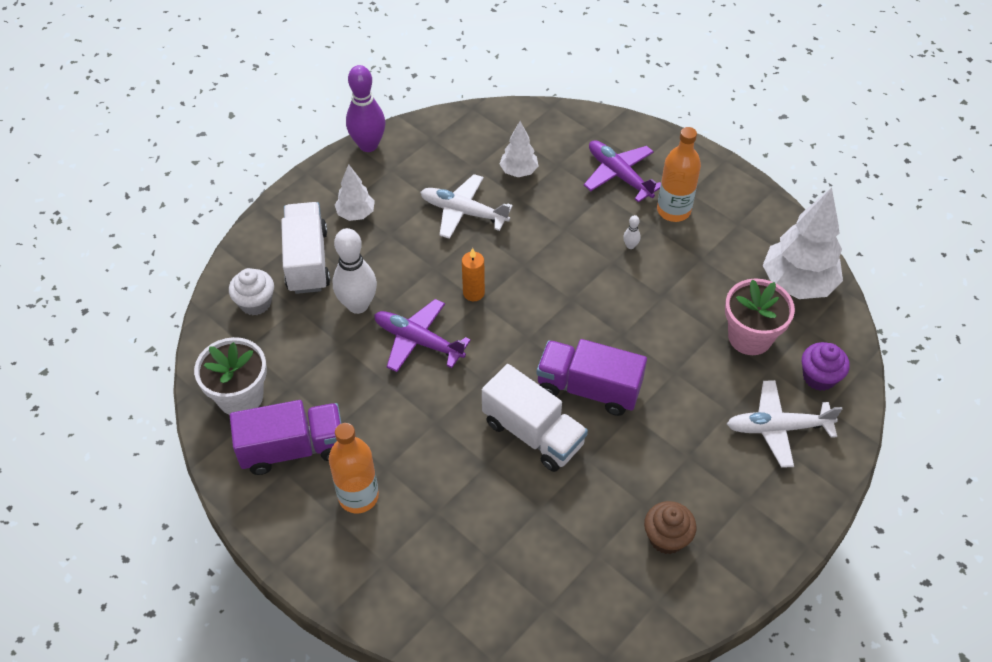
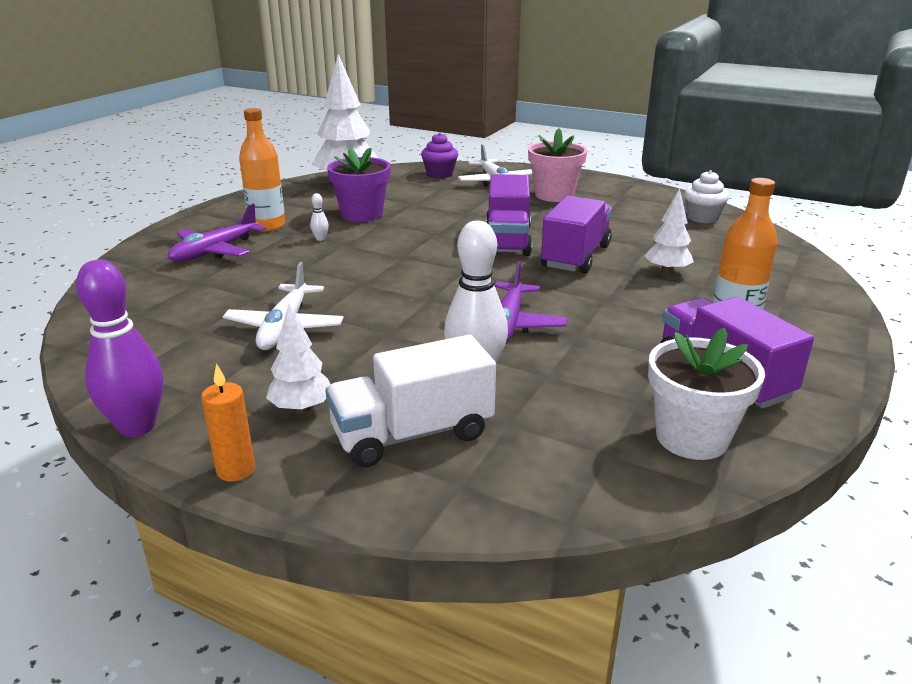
camera: 105 degrees left, 25 degrees down
(255, 303) = (520, 466): white cupcake -> white cupcake (702, 218)
(473, 293) = (417, 304): orange candle -> orange candle (236, 470)
(519, 171) = (207, 302): white tree -> white tree (666, 271)
(533, 433) = (575, 256): white truck -> purple truck
(666, 538) = (624, 206): brown cupcake -> none
(689, 284) = (362, 214): none -> purple flower pot
(750, 337) = (412, 193): pink flower pot -> pink flower pot (554, 195)

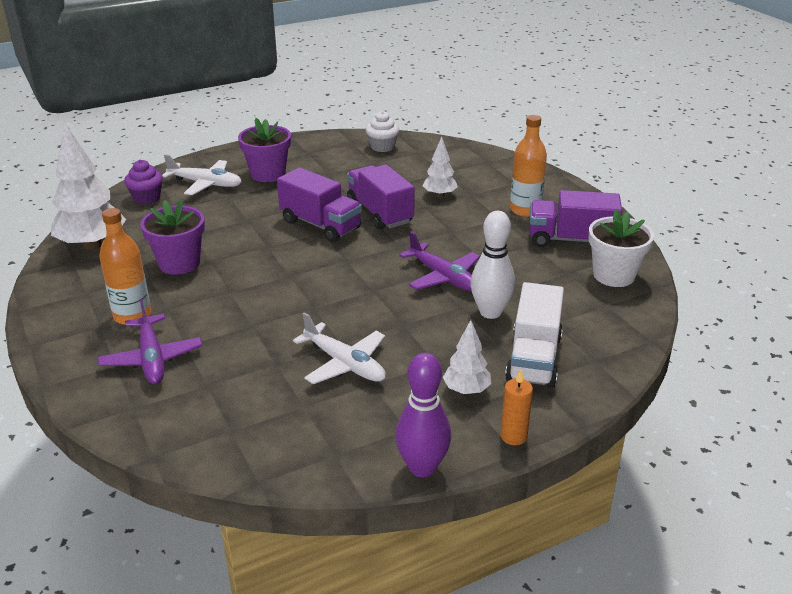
camera: 55 degrees left, 5 degrees up
(320, 239) = (202, 299): white bowling pin -> none
(554, 195) = (268, 174): pink flower pot -> purple flower pot

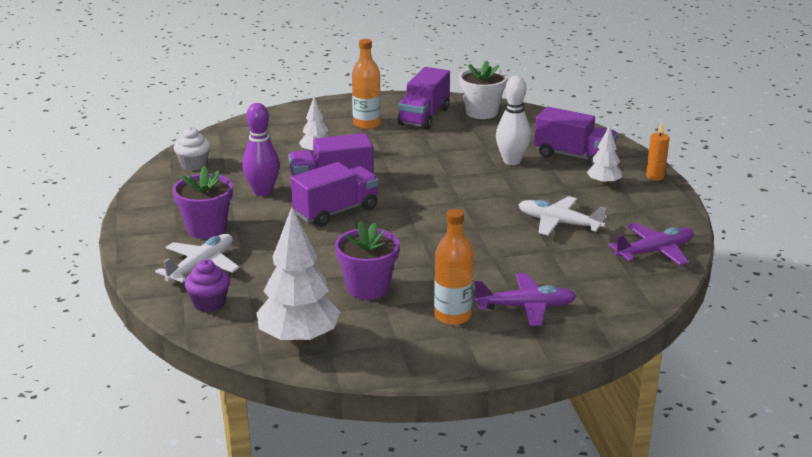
camera: 75 degrees left, 5 degrees down
(344, 363) = (559, 223): white plane -> white plane turned 120 degrees counterclockwise
(422, 467) = (681, 209): purple bowling pin -> purple bowling pin (262, 191)
(443, 277) = (454, 170): purple plane -> purple plane (654, 252)
(533, 358) = (574, 156): white truck -> purple truck

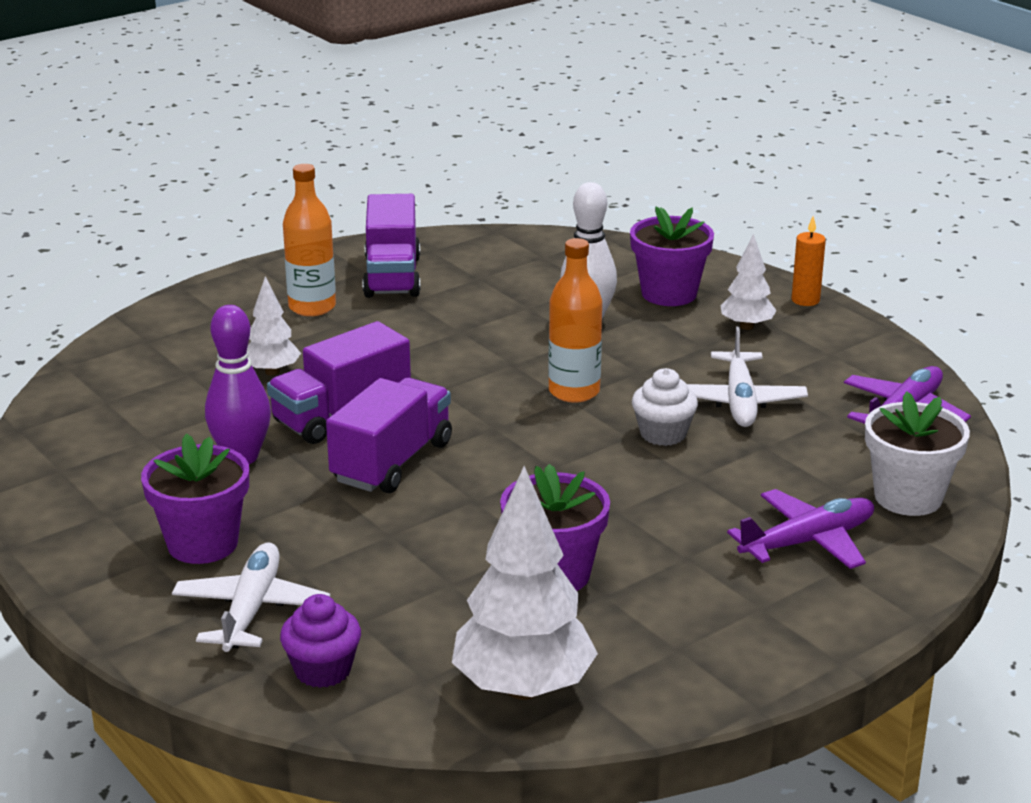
camera: 25 degrees left, 0 degrees up
(194, 164) = (79, 438): white cupcake -> white cupcake (663, 434)
(452, 316) = (718, 584): orange bottle -> orange bottle (574, 391)
(481, 112) = (474, 252): white flower pot -> white flower pot (908, 497)
(559, 223) = (739, 401): white plane -> white plane turned 90 degrees counterclockwise
(574, 156) = (669, 294): purple truck -> purple flower pot

